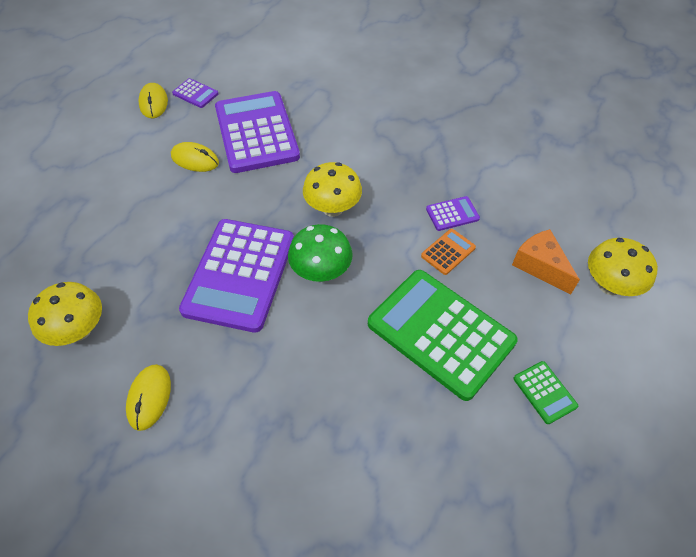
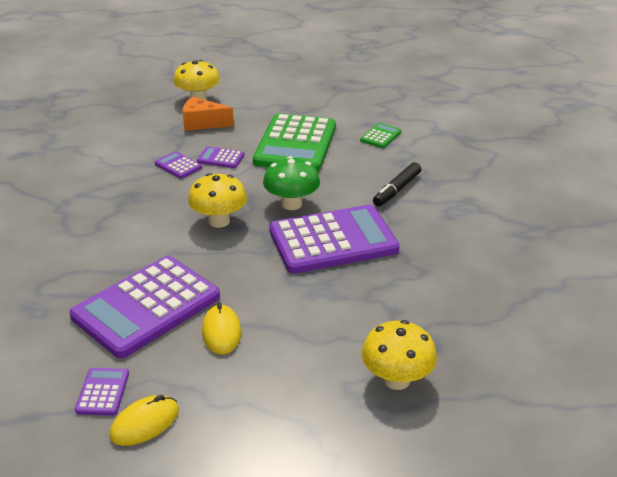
camera: 120 degrees left, 20 degrees down
(78, 330) = (470, 298): yellow mushroom -> yellow mushroom (396, 380)
(149, 398) = (471, 235): yellow mouse -> none
(278, 380) = (397, 190): none -> black marker
(448, 252) = (220, 158): orange calculator -> purple calculator
(540, 266) = (202, 123): orange cheese -> orange cheese turned 75 degrees clockwise
(544, 392) = (302, 105): green calculator -> green calculator (380, 136)

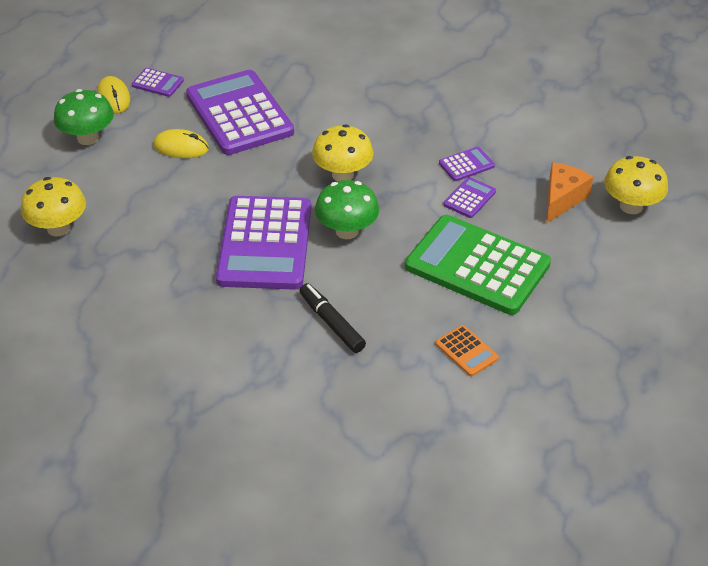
camera: 110 degrees right, 10 degrees up
(235, 416) = (88, 138): none -> green mushroom
(380, 136) = (466, 351): green calculator -> orange calculator

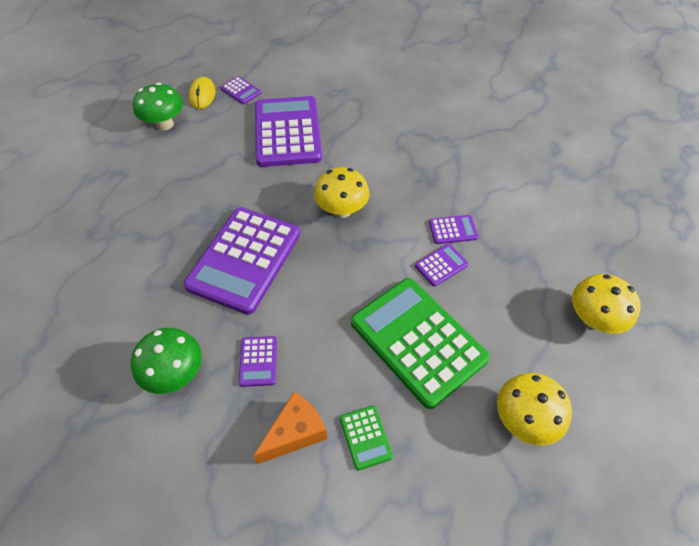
camera: 20 degrees right, 10 degrees up
(58, 228) = (97, 197): yellow mushroom -> yellow mushroom (524, 419)
(181, 147) = (227, 150): yellow mouse -> none
(331, 323) = (258, 361): black marker -> purple calculator
(347, 231) = (318, 267): green mushroom -> green mushroom (175, 374)
(466, 351) = (365, 437): orange calculator -> green calculator
(562, 199) = (527, 291): orange cheese -> orange cheese (295, 433)

